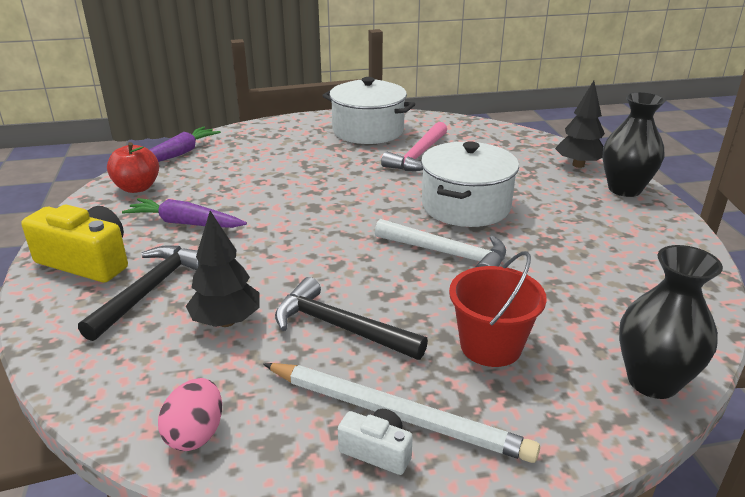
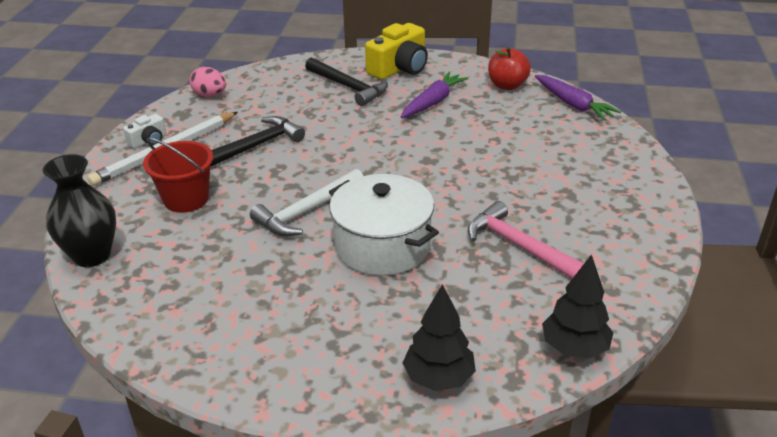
camera: 110 degrees right, 5 degrees up
(226, 321) = (294, 109): black tree -> black tree (574, 348)
(368, 131) = (609, 225): white pot -> none
(624, 189) = (351, 390): black vase -> none

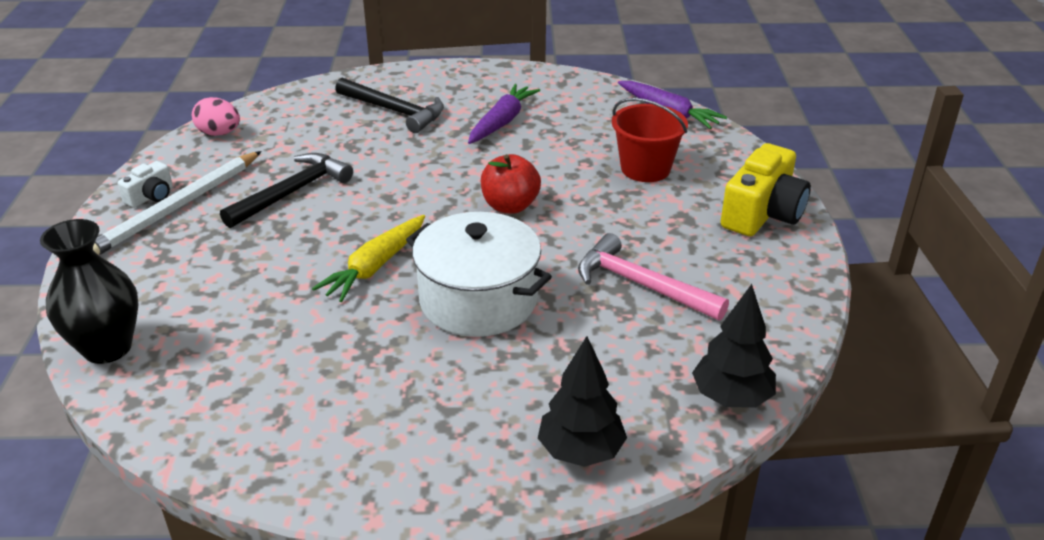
camera: 10 degrees left, 0 degrees up
(186, 199) = (217, 265): red bucket -> red bucket (645, 169)
(306, 211) = (375, 267): white hammer -> yellow carrot
(399, 68) = (452, 84): yellow camera -> yellow camera (762, 213)
(507, 85) = (586, 96): red apple -> red apple (510, 206)

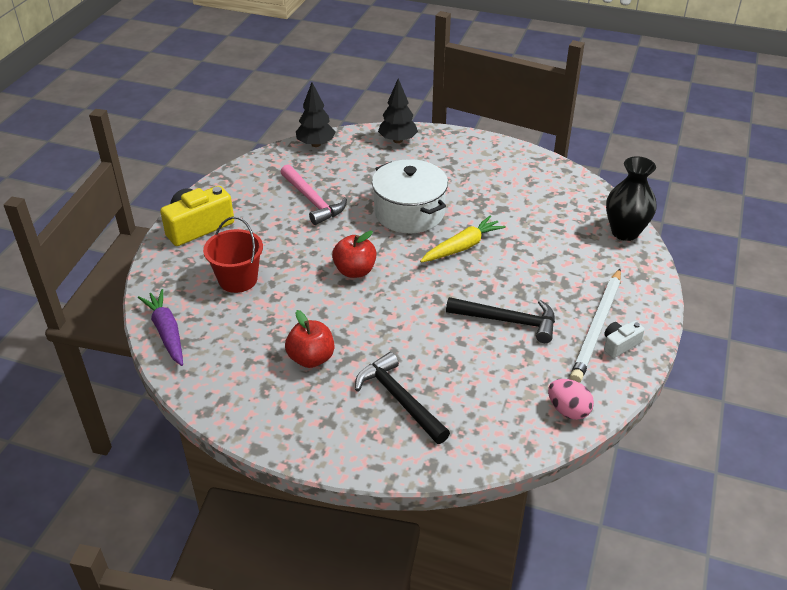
camera: 160 degrees left, 5 degrees up
(177, 208) = (597, 327): white pencil -> white pencil turned 150 degrees clockwise
(292, 192) = (508, 321): black hammer -> black hammer turned 135 degrees counterclockwise
(502, 122) = (311, 358): purple carrot -> red apple

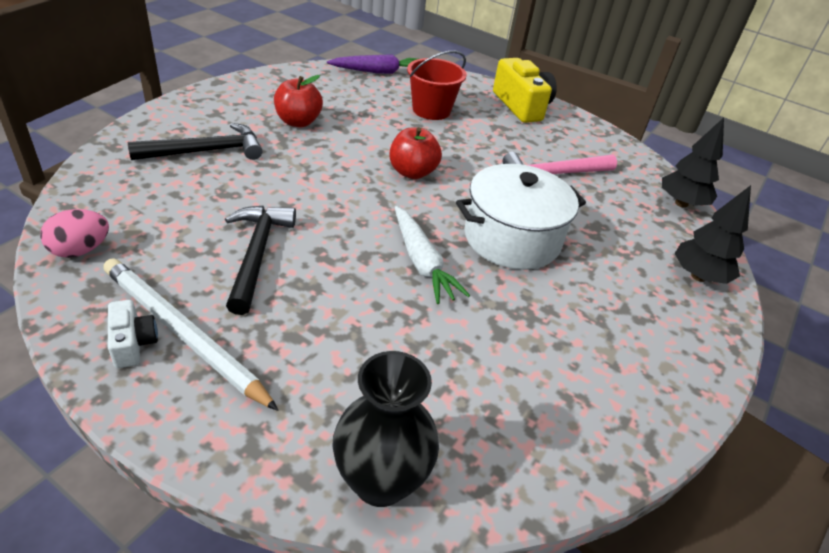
camera: 100 degrees right, 0 degrees up
(462, 247) = (422, 263): yellow carrot -> white carrot
(508, 321) = (257, 254): black hammer -> black hammer turned 150 degrees clockwise

